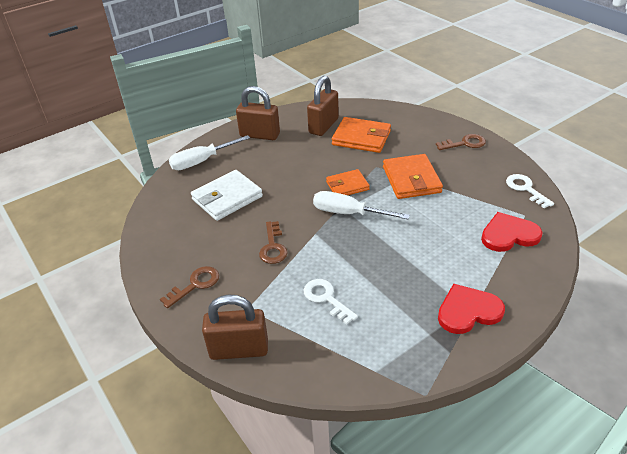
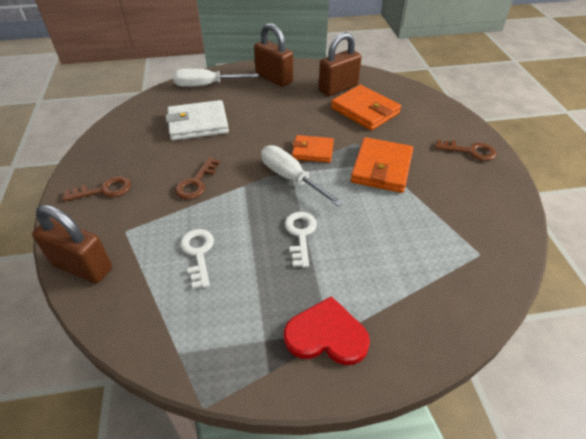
camera: 25 degrees right, 5 degrees up
(509, 235) = (443, 269): red heart -> none
(525, 189) = (504, 225): white key -> white key (300, 234)

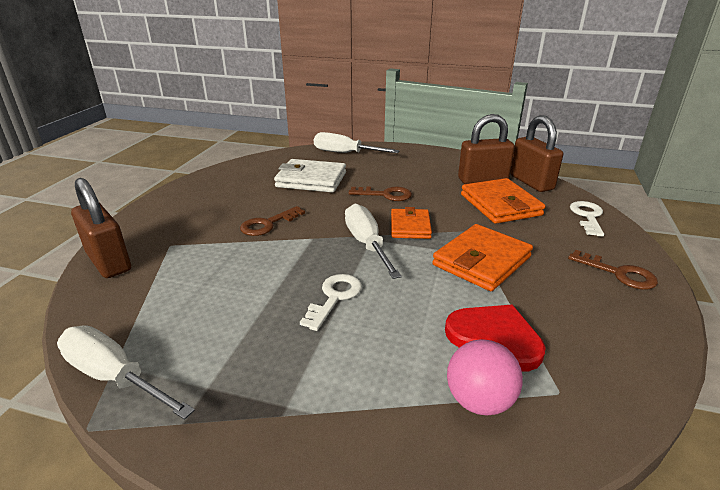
camera: 25 degrees right, 15 degrees down
(104, 190) = (183, 210): brown key -> brown key (385, 195)
(187, 362) = (115, 377): none -> white screwdriver
(198, 253) = (216, 282): white key -> white key (587, 216)
(274, 78) = (417, 160): brown padlock -> brown padlock (531, 182)
(312, 151) = (410, 226): orange wallet -> orange wallet turned 60 degrees clockwise
(326, 335) = (280, 409): red heart -> red heart (495, 337)
(440, 278) = (479, 401): none -> pink ball

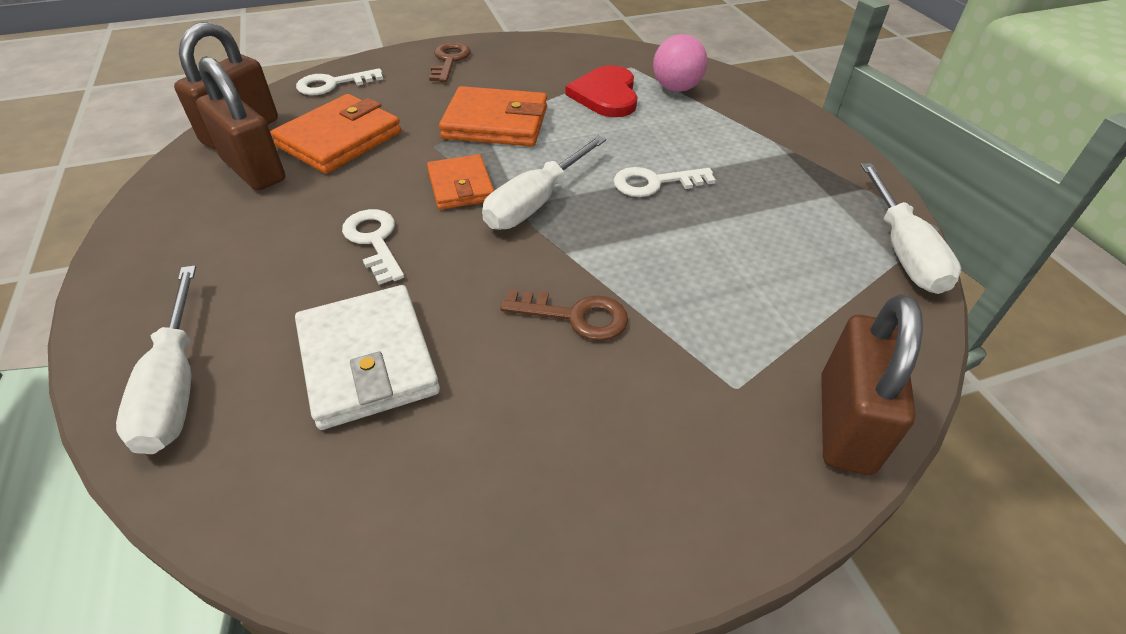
camera: 125 degrees left, 15 degrees up
(385, 195) = (374, 241): brown key -> white key
(410, 226) = (460, 186): orange wallet -> orange wallet turned 75 degrees counterclockwise

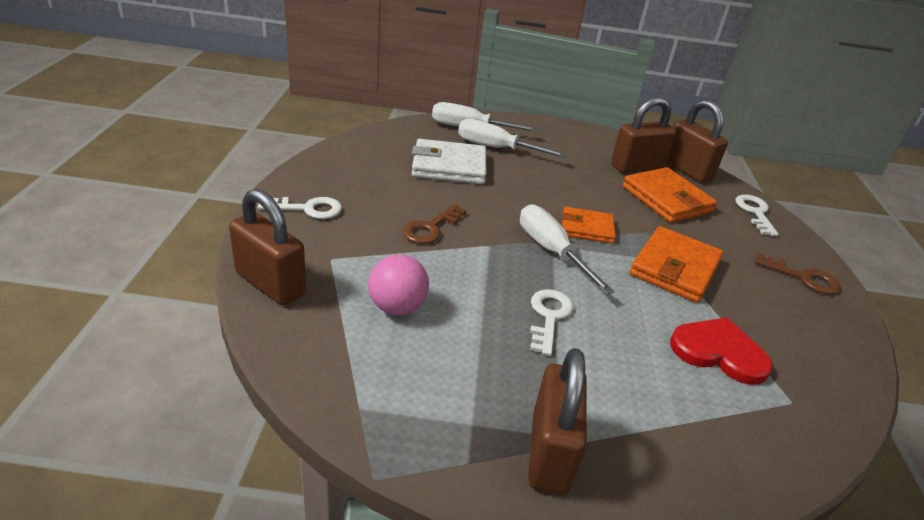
camera: 110 degrees right, 10 degrees down
(374, 241) = (542, 187): white key -> white key (308, 209)
(676, 88) = (729, 416): pink ball -> pink ball (397, 307)
(807, 154) = (549, 453): none -> brown padlock
(902, 250) = (368, 421): white screwdriver -> white screwdriver (497, 148)

